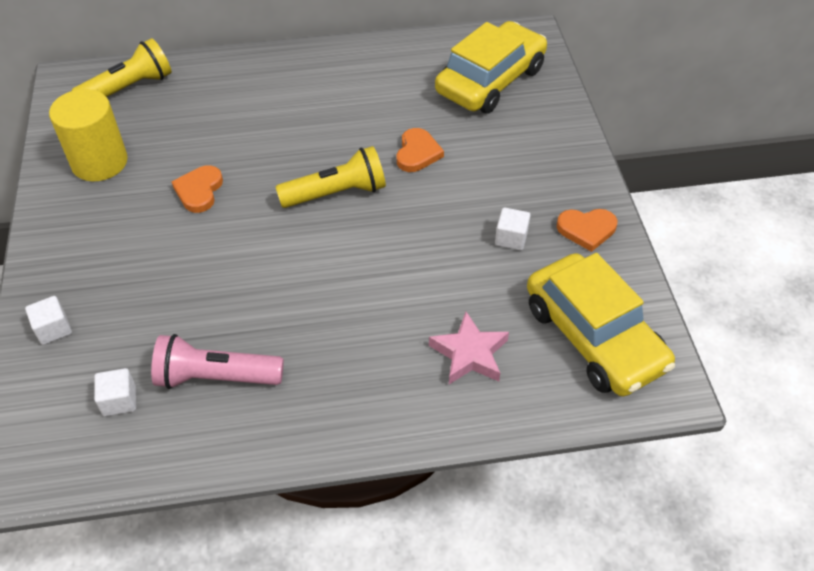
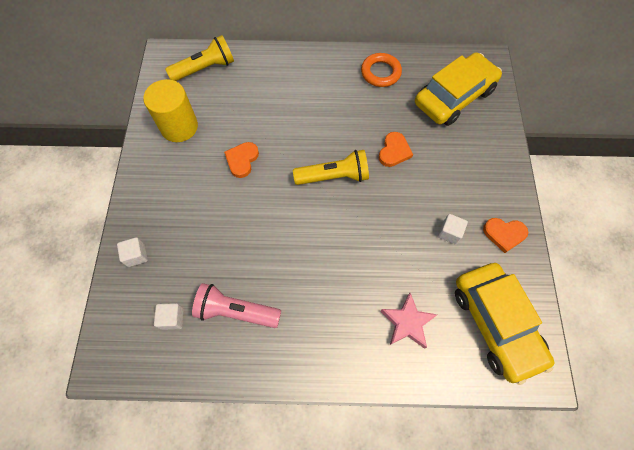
camera: 10 degrees right, 15 degrees up
(384, 64) = (380, 72): none -> orange ring

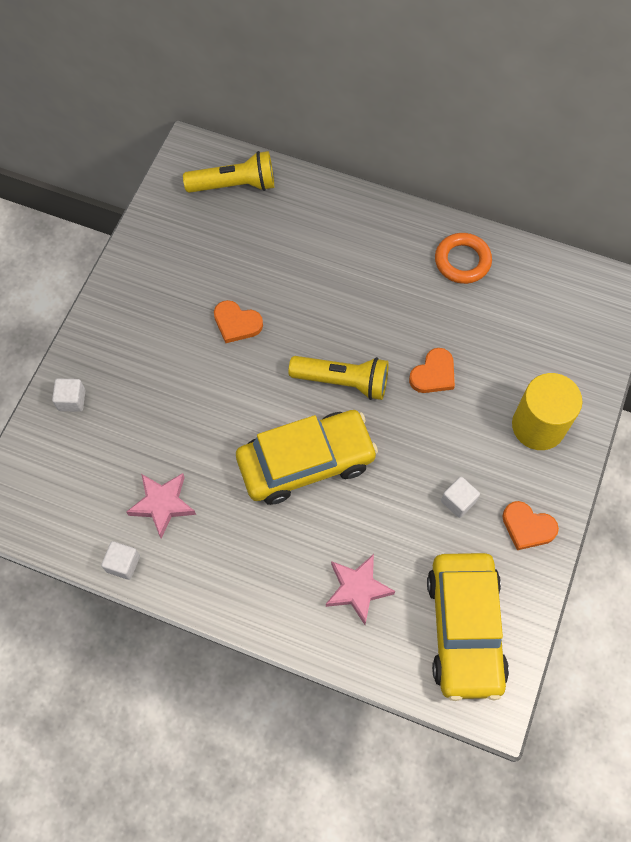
camera: 20 degrees right, 0 degrees up
(172, 318) = (88, 487): white cube -> white cube (123, 564)
(179, 127) = (175, 255): yellow cylinder -> yellow cylinder (538, 426)
(236, 311) = (162, 504): pink flashlight -> pink star
(242, 160) = (236, 323): orange heart -> orange heart turned 105 degrees counterclockwise
(454, 97) = (547, 326): yellow car -> yellow car (306, 462)

